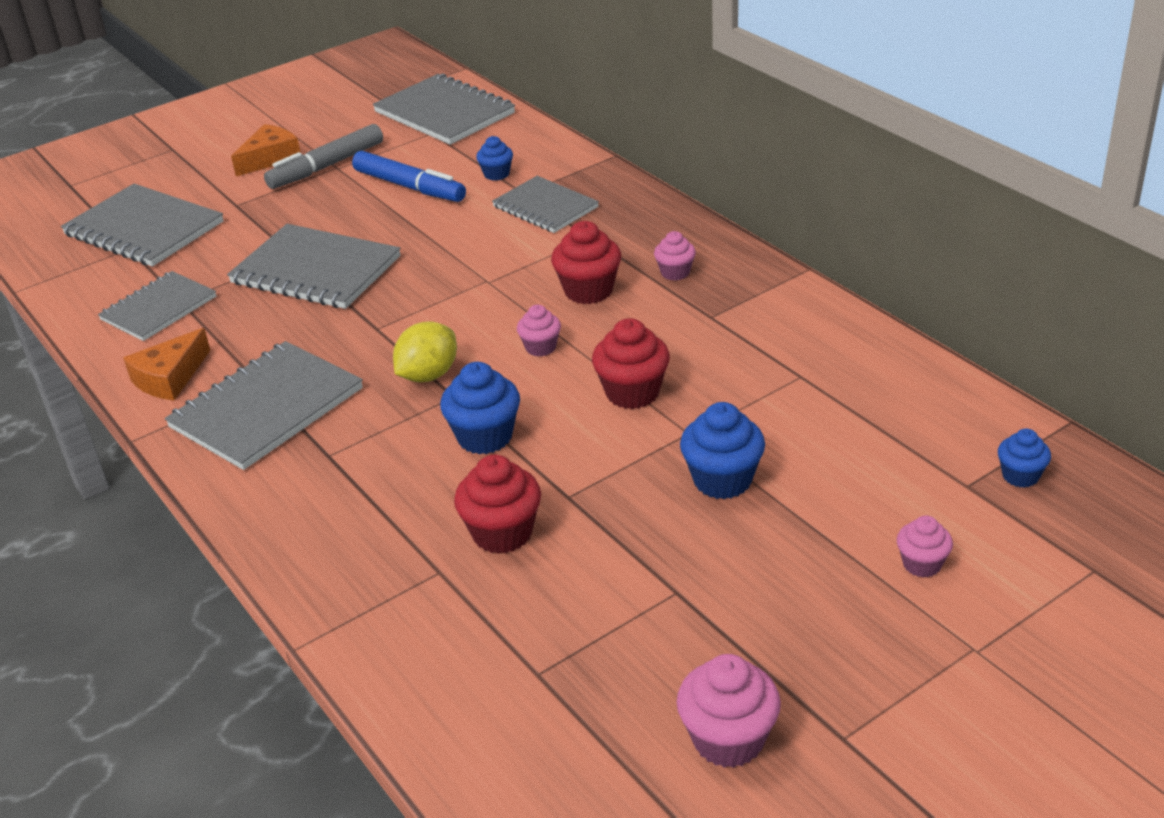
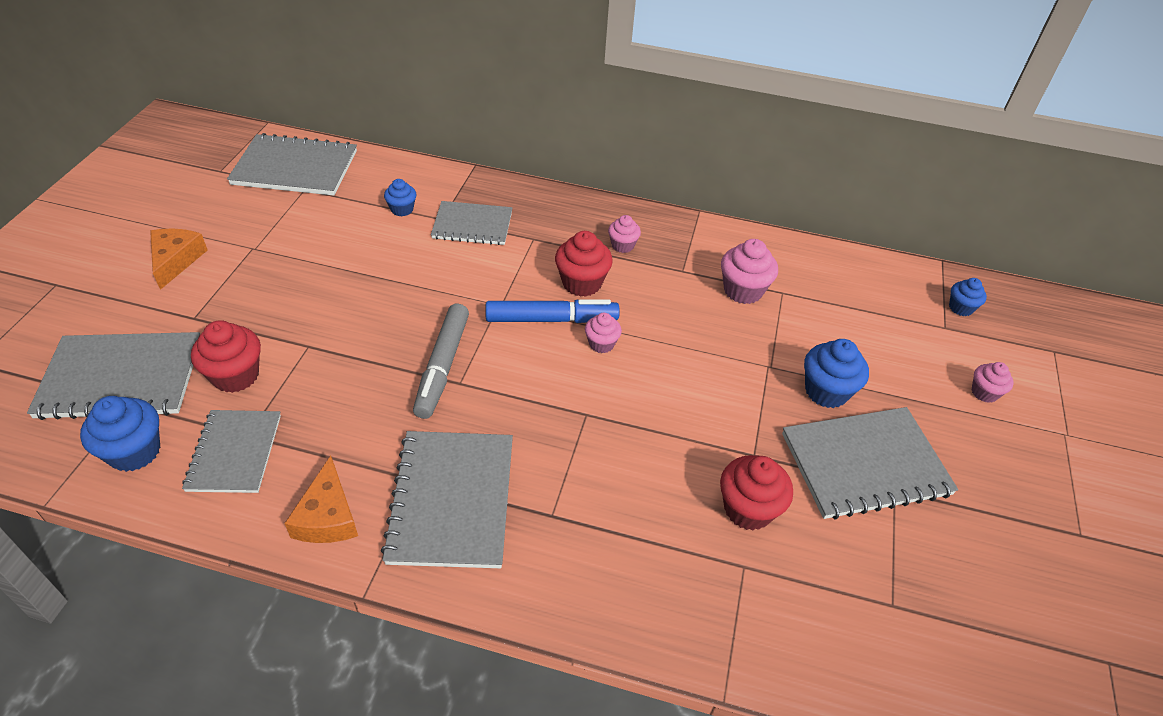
camera: 45 degrees left, 10 degrees up
(316, 270) = (346, 352): grey notebook -> grey notebook (865, 464)
(326, 166) = (242, 250): grey marker -> grey marker (442, 366)
(409, 187) = (341, 244): blue marker -> blue marker (551, 319)
(428, 375) = (548, 405): yellow lemon -> none
(485, 437) = (647, 437): blue cupcake -> blue cupcake (134, 451)
(632, 393) = (701, 352): red cupcake -> red cupcake (236, 375)
(728, 739) = (1037, 577): pink cupcake -> pink cupcake (743, 290)

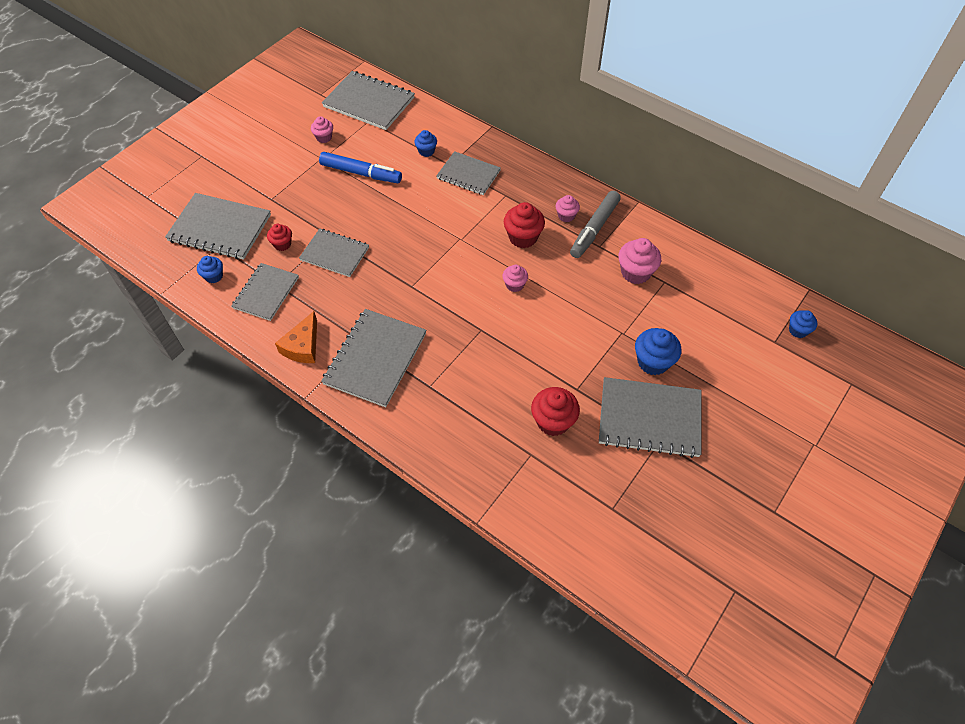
camera: 25 degrees right, 10 degrees up
(134, 451) = (214, 276): blue cupcake -> blue cupcake, size x0.60
(176, 260) = (273, 156): orange cheese -> none
(236, 375) = (282, 244): red cupcake -> red cupcake, size x0.60
(325, 368) = (335, 254): none -> grey notebook
(442, 366) = (405, 272): grey marker -> grey marker (594, 229)
(551, 319) = (490, 258): blue marker -> blue marker (361, 173)
(984, 392) = (771, 397): pink cupcake -> pink cupcake (324, 137)

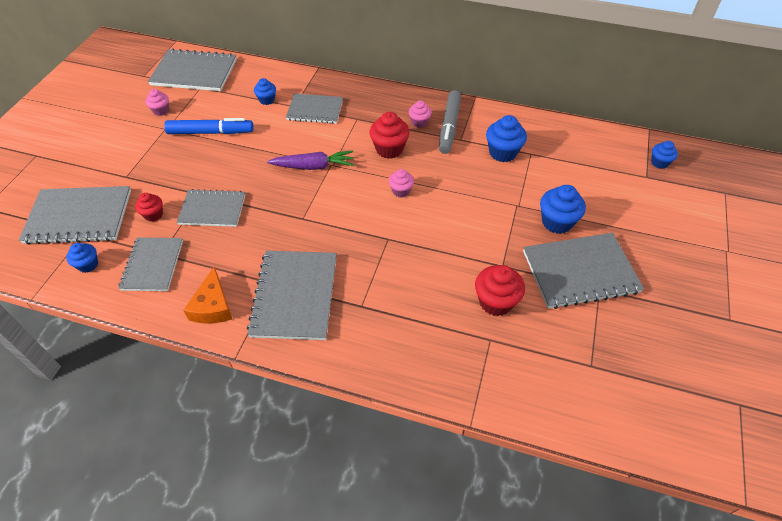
camera: 20 degrees left, 5 degrees down
(442, 236) = (313, 166): none -> purple carrot
(635, 273) = (502, 153): pink cupcake -> blue cupcake

